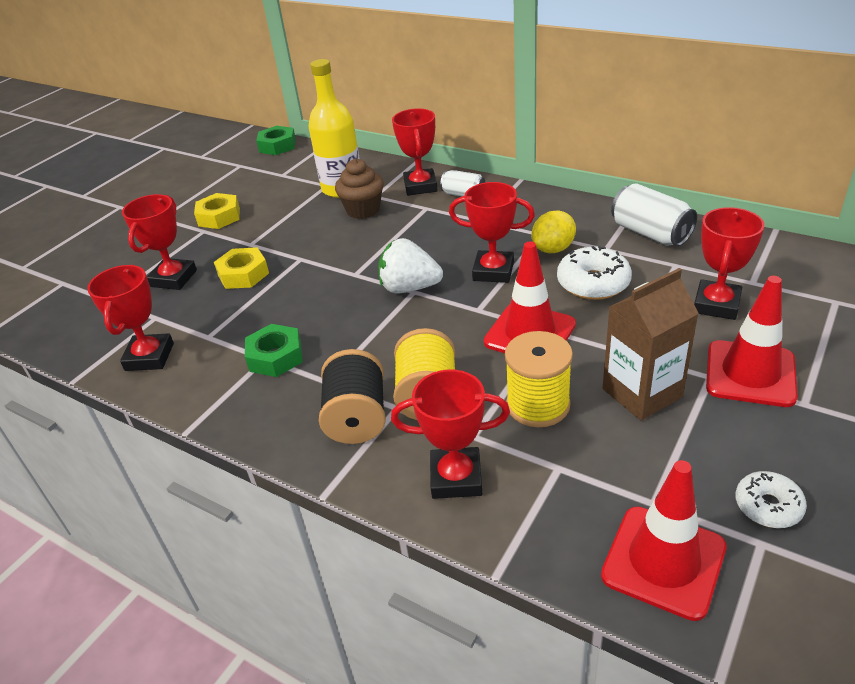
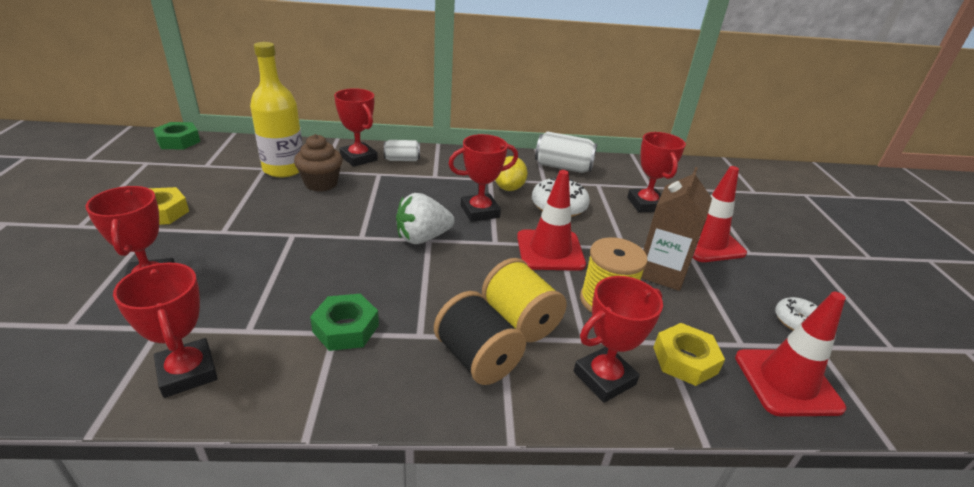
camera: 40 degrees left, 5 degrees down
(243, 274) = (239, 260): yellow nut -> yellow nut (685, 360)

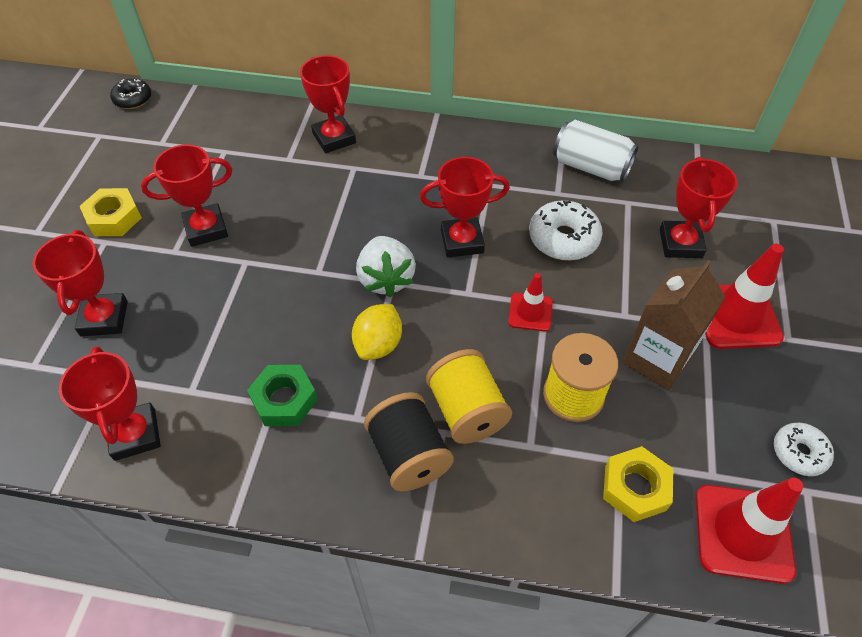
camera: 15 degrees right, 20 degrees up
(178, 141) = (133, 99): green nut -> black donut
(284, 169) = (245, 153): yellow bottle -> none
(321, 183) = (285, 181): brown cupcake -> none
(402, 159) = (386, 143): white can -> none
(422, 238) = (386, 279): white strawberry -> white strawberry turned 90 degrees counterclockwise
(509, 188) = (508, 202): yellow lemon -> yellow lemon (378, 344)
(550, 250) = (530, 312): red traffic cone -> red traffic cone, size x0.57
(604, 378) = (536, 498): red trophy -> red trophy (206, 229)

